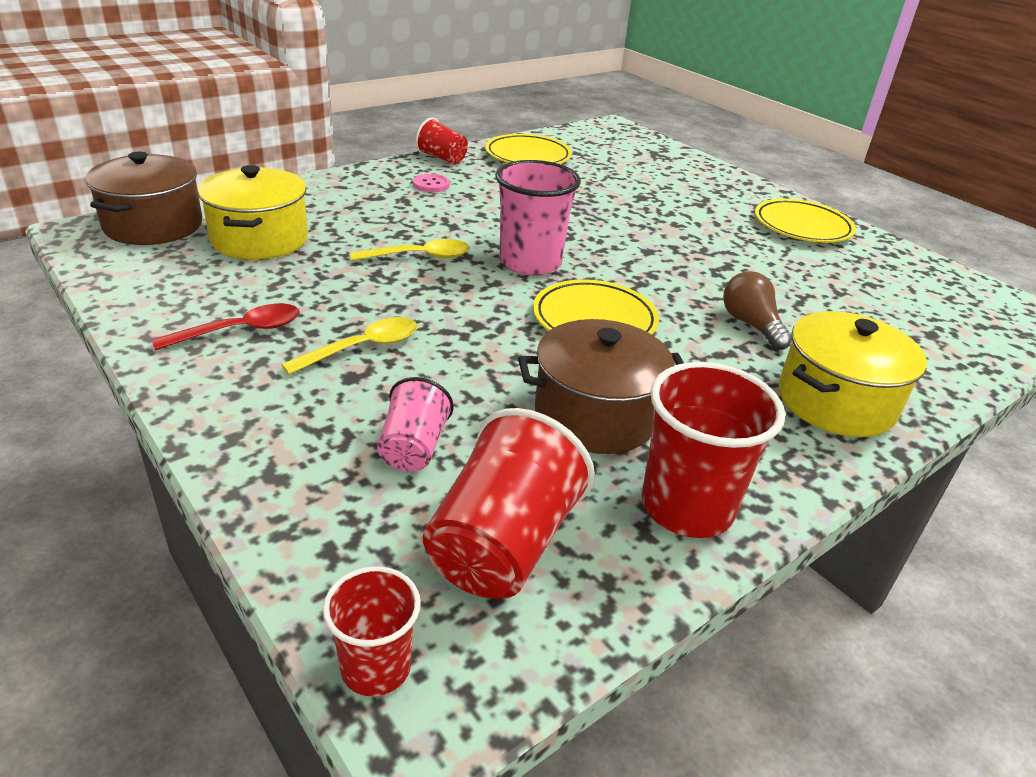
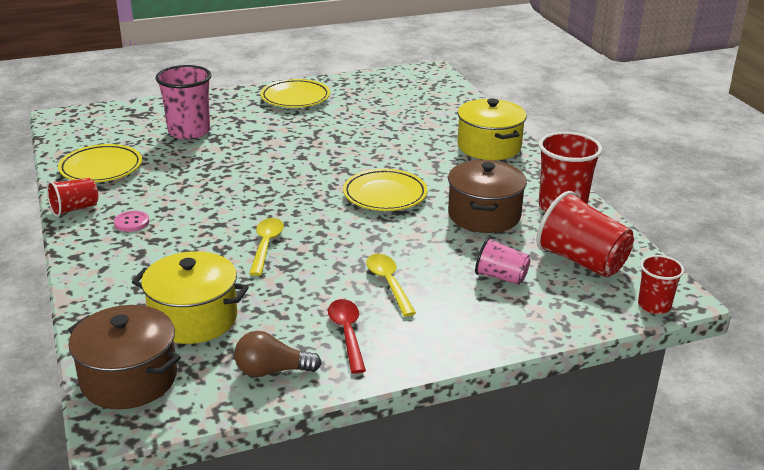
camera: 70 degrees left, 5 degrees down
(530, 263) = (298, 202): pink cup -> pink cup (189, 132)
(751, 325) = (409, 148): brown light bulb -> brown light bulb (272, 371)

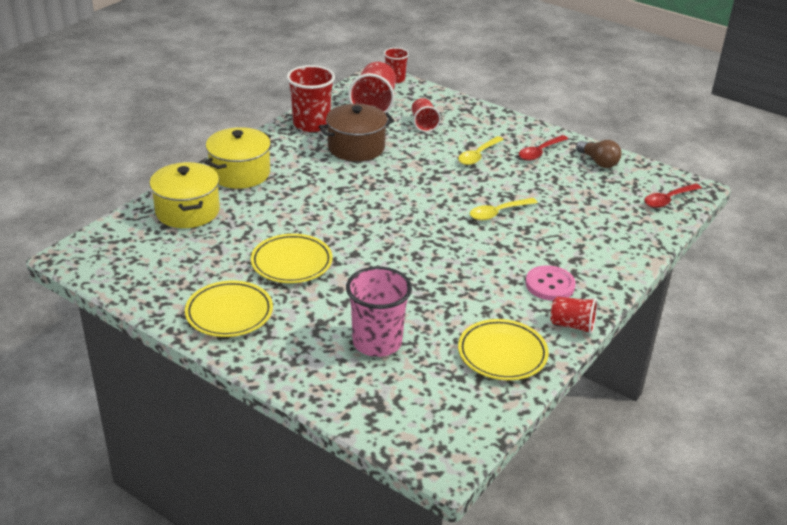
camera: 125 degrees left, 5 degrees up
(129, 379) = (668, 200): brown pot -> red spoon
(131, 222) = (550, 285): pink button -> pink button, size x1.56
(193, 318) = (599, 204): yellow pot -> yellow pot (187, 211)
(385, 195) = (373, 192): yellow plate -> yellow plate (291, 263)
(501, 277) = (424, 124): pink cup -> red cup

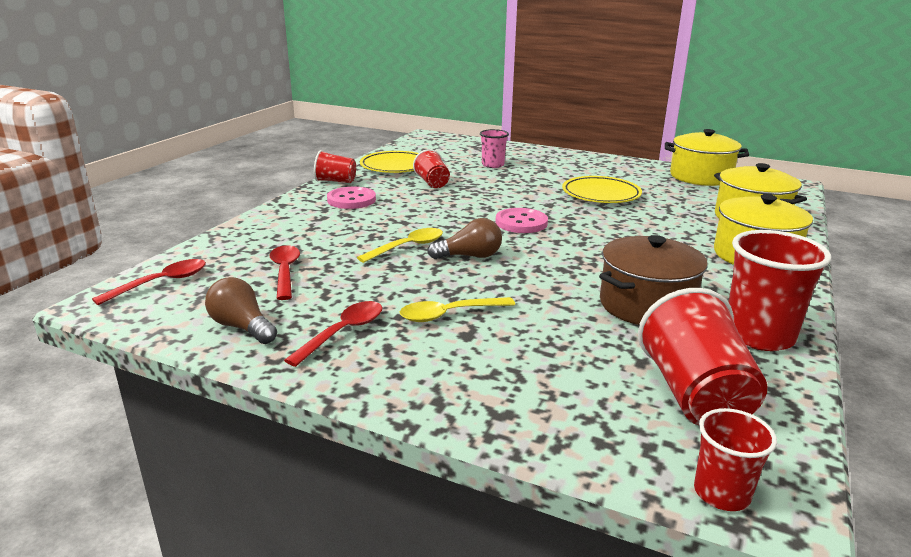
camera: 170 degrees right, 10 degrees down
(149, 283) = (700, 177): none -> yellow pot
(229, 313) = (616, 169): yellow plate -> none
(377, 342) = (493, 165): pink cup -> pink cup, size x0.58
(395, 230) = (521, 223): none -> pink button
(424, 124) = (567, 362): red cup -> red cup (432, 183)
(452, 198) = (470, 256): none -> brown light bulb
(478, 155) = (449, 314): yellow spoon -> yellow spoon turned 135 degrees counterclockwise
(587, 199) = (285, 272): none -> red spoon

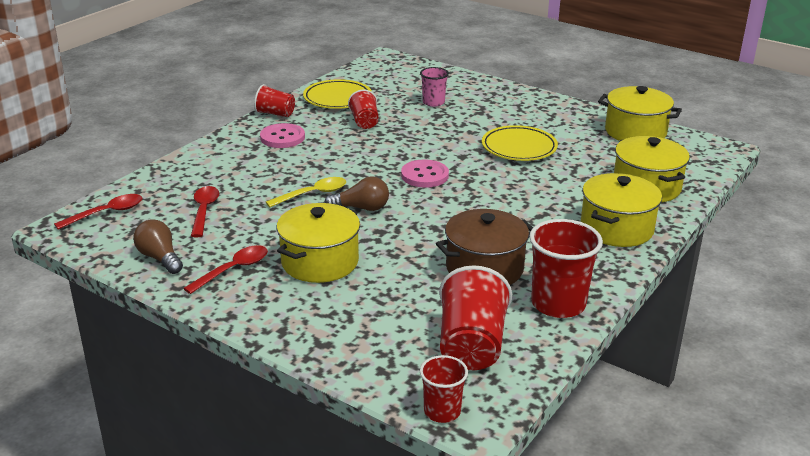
camera: 10 degrees right, 5 degrees up
(449, 314) = (320, 262): yellow spoon -> yellow pot

